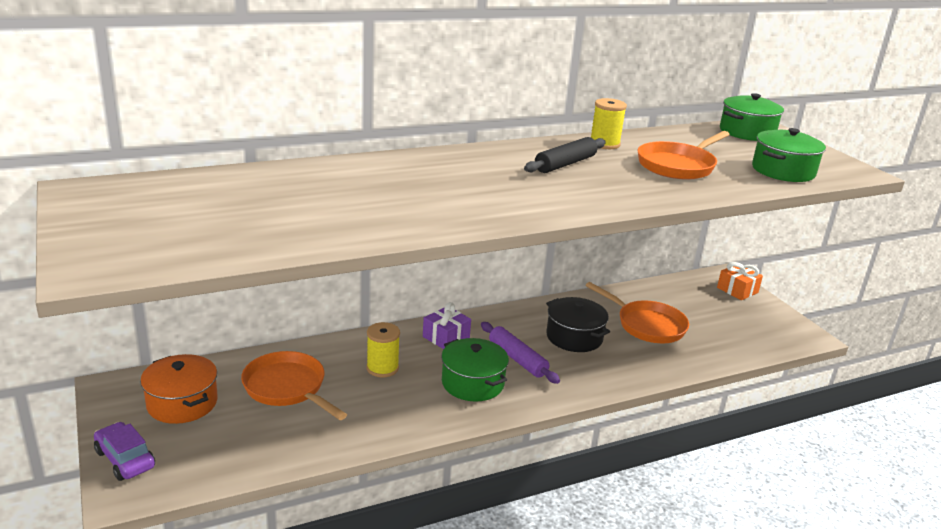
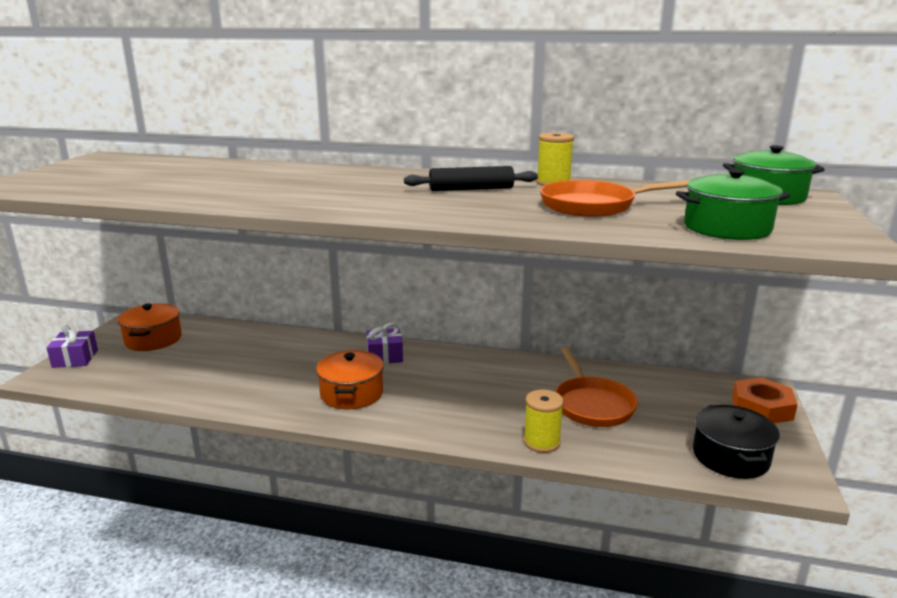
camera: 40 degrees right, 5 degrees down
(125, 459) = (75, 359): purple car -> purple gift
(287, 388) = (223, 352): orange pan -> none
(382, 368) = (303, 361): yellow spool -> yellow spool (541, 442)
(472, 383) = (351, 393): green pot -> orange pot
(517, 359) = (418, 389): purple rolling pin -> none
(574, 337) = (498, 390): black pot -> black pot (730, 457)
(737, 290) = (762, 407): orange gift -> orange nut

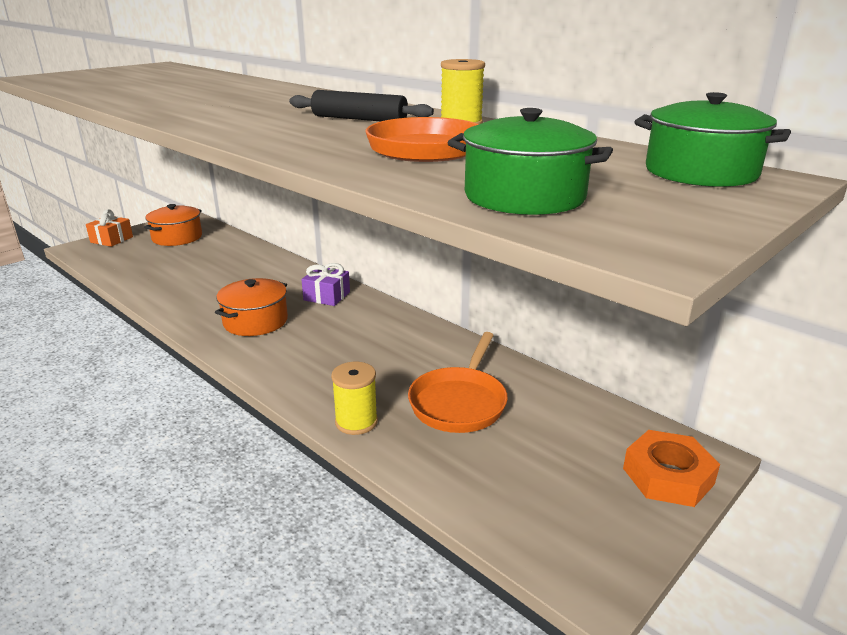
camera: 30 degrees right, 5 degrees up
(75, 359) = (111, 239): purple gift -> orange gift
(730, 457) = (543, 517): black pot -> none

